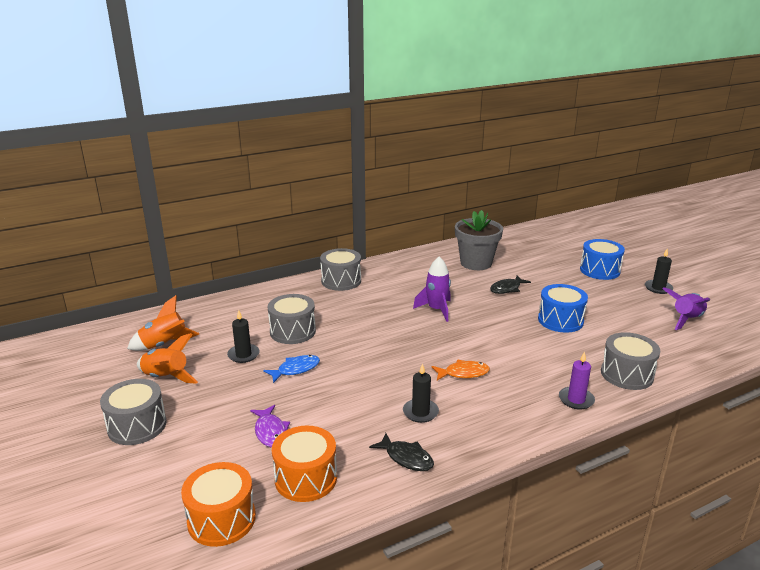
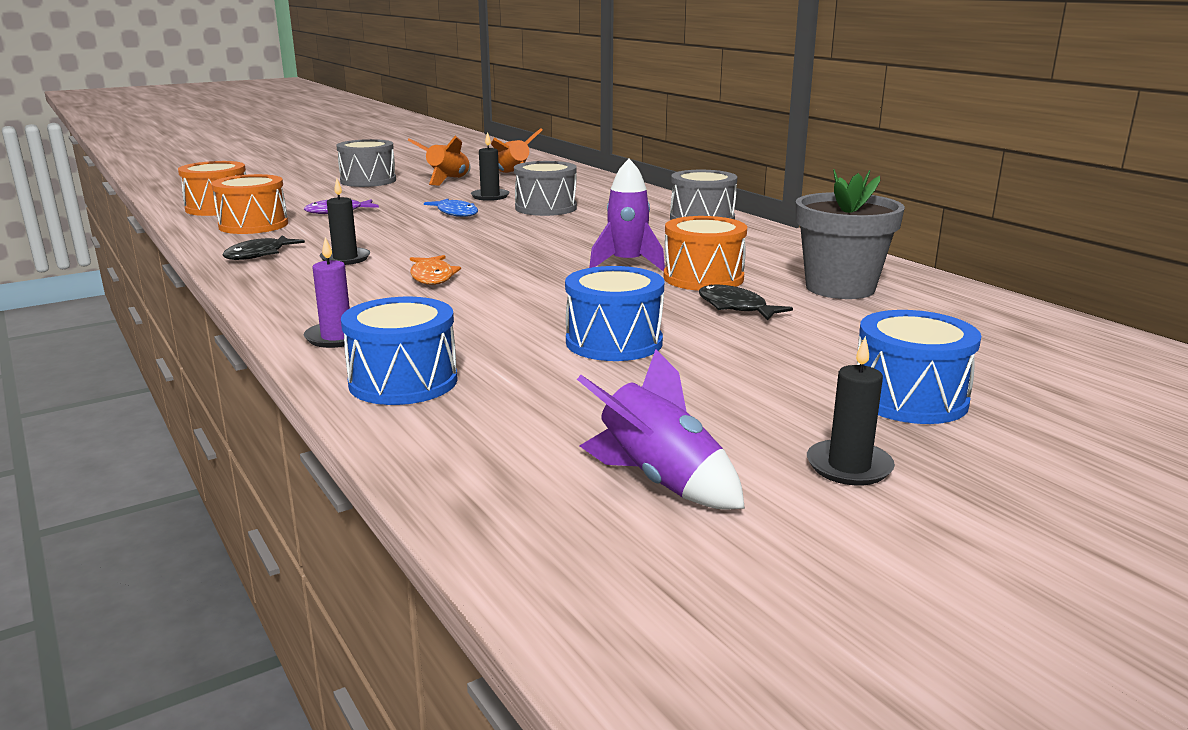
camera: 85 degrees right, 5 degrees down
(462, 292) = (703, 278): none -> orange drum
(627, 374) = (403, 382): grey drum -> blue drum

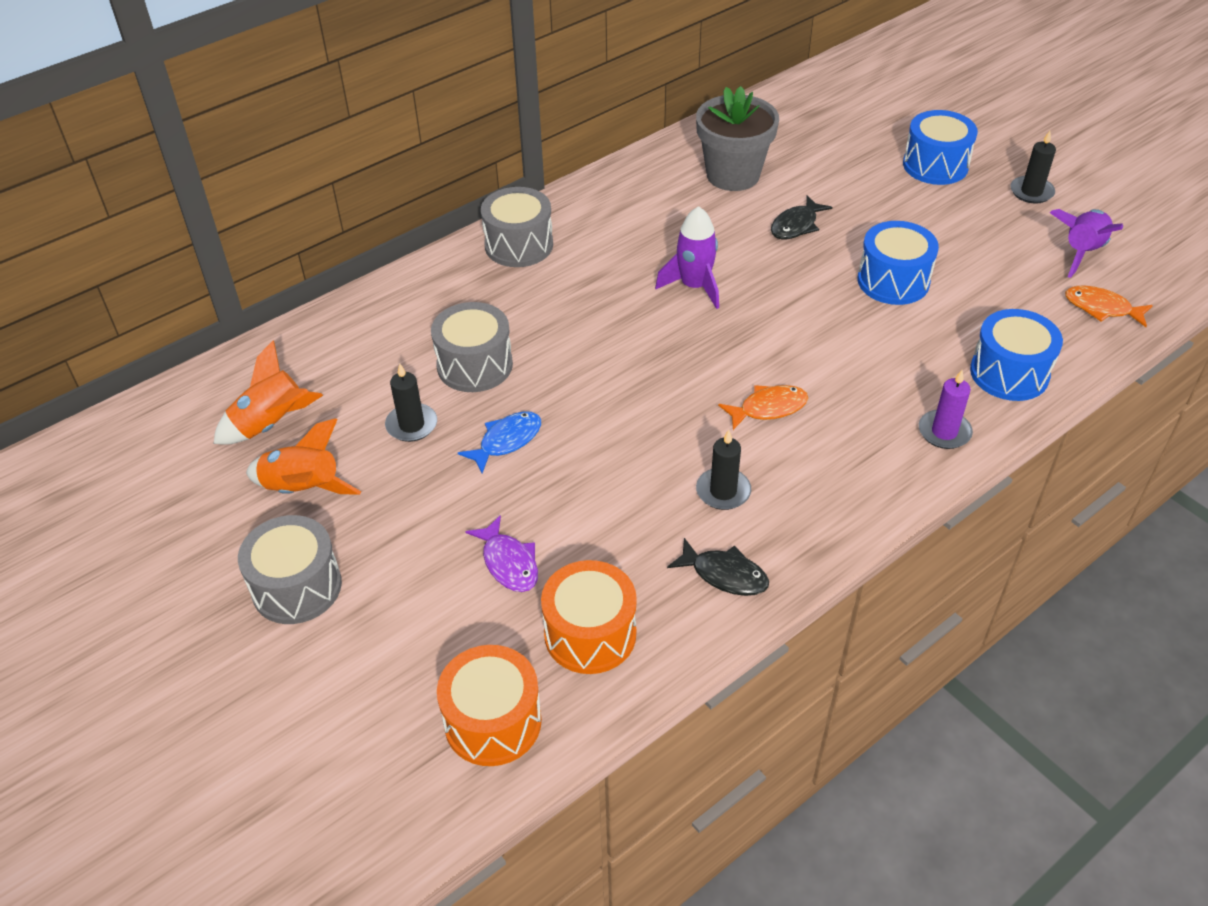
camera: 95 degrees left, 25 degrees up
(502, 469) = (1101, 308): none -> orange fish
(703, 278) = (725, 242): orange drum -> none

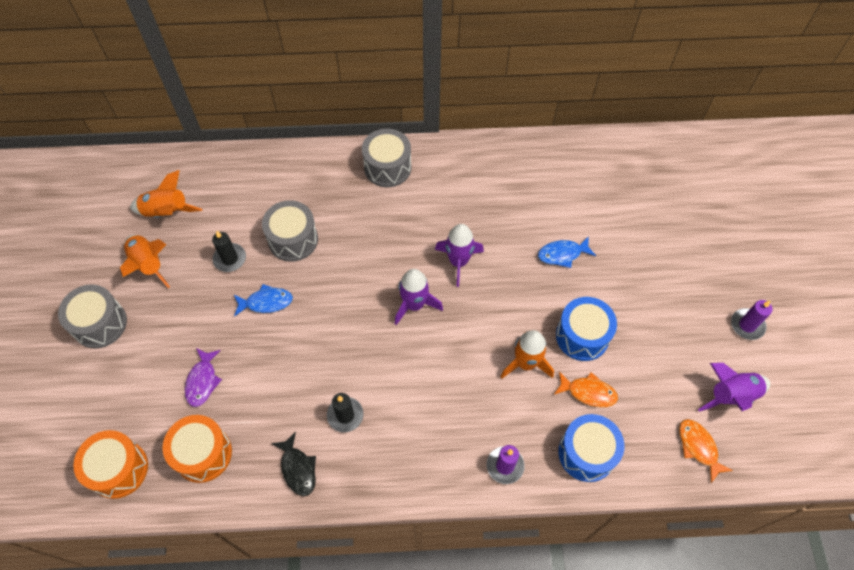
camera: 35 degrees right, 15 degrees up
(688, 348) = (414, 304): none -> purple rocket
(733, 175) = (560, 190): grey flower pot -> none
(768, 408) = (420, 377): orange fish -> orange fish (588, 392)
(796, 225) = (562, 254): black fish -> blue fish
(864, 334) = (526, 363): none -> orange rocket
(935, 165) = (701, 262): blue drum -> none
(1031, 192) = (747, 325): black candle -> purple candle

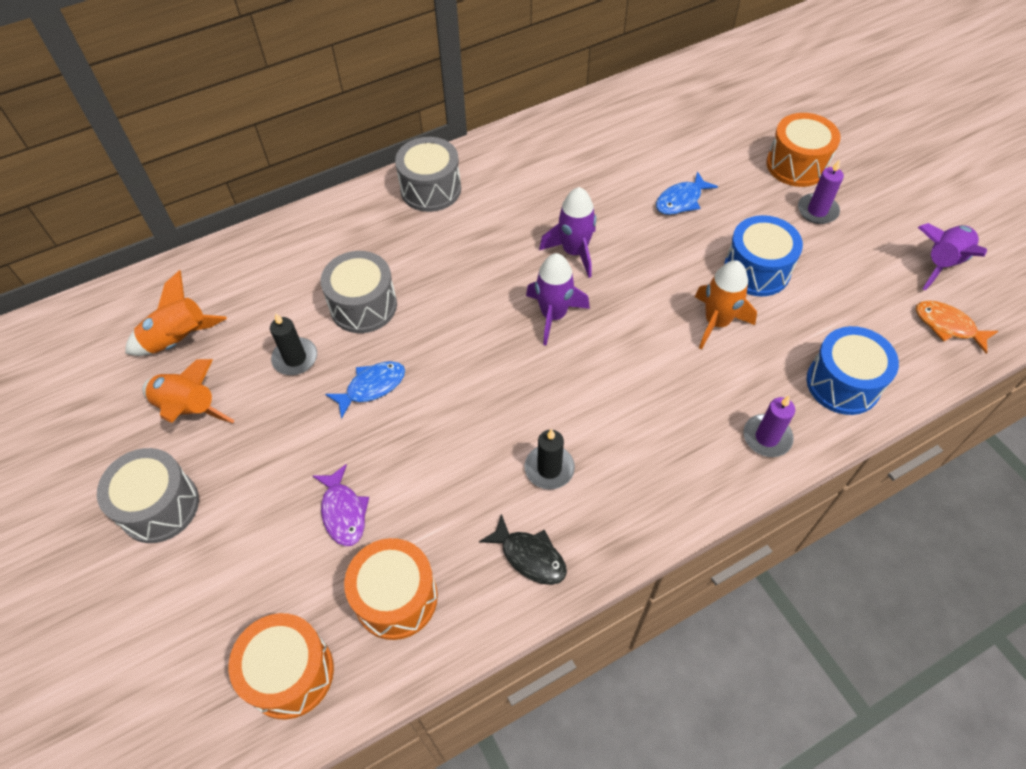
camera: 25 degrees left, 5 degrees down
(588, 392) = (802, 322): orange fish -> none
(672, 263) = (796, 165): none -> orange drum
(747, 325) = (909, 192): purple candle -> purple candle (817, 211)

